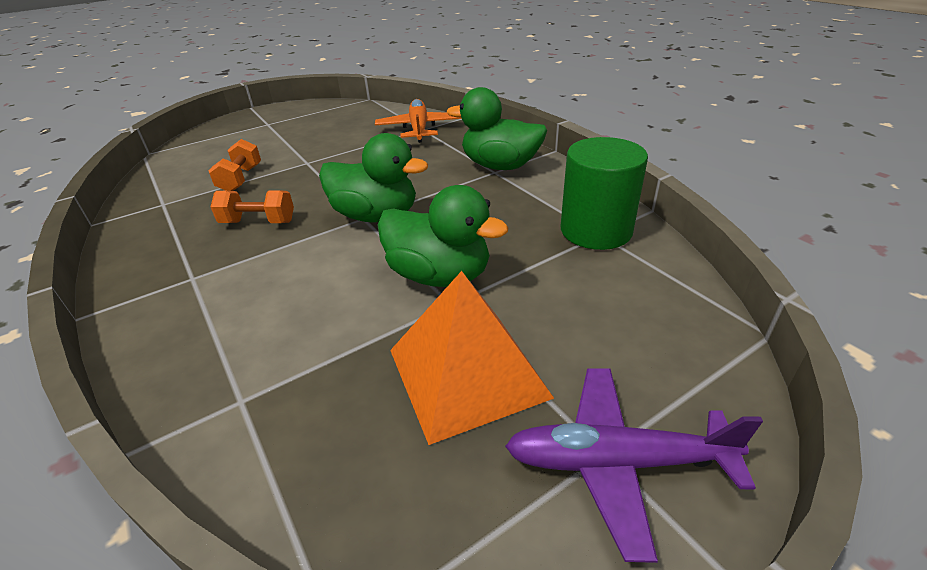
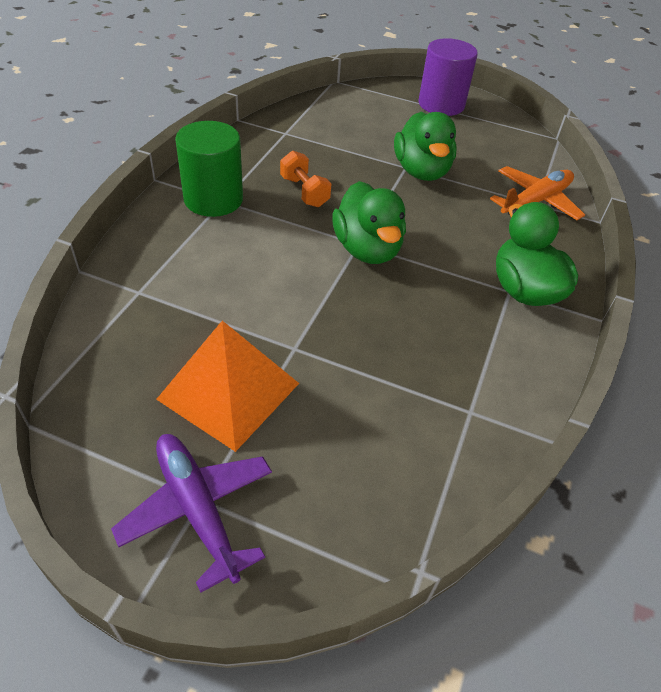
camera: 50 degrees right, 10 degrees up
(241, 179) = (348, 148): orange dumbbell -> none
(262, 122) = (441, 104): none -> purple cylinder
(439, 275) = (322, 326): green duck -> green duck (421, 171)
(596, 230) = (473, 406): green cylinder -> green cylinder (213, 199)

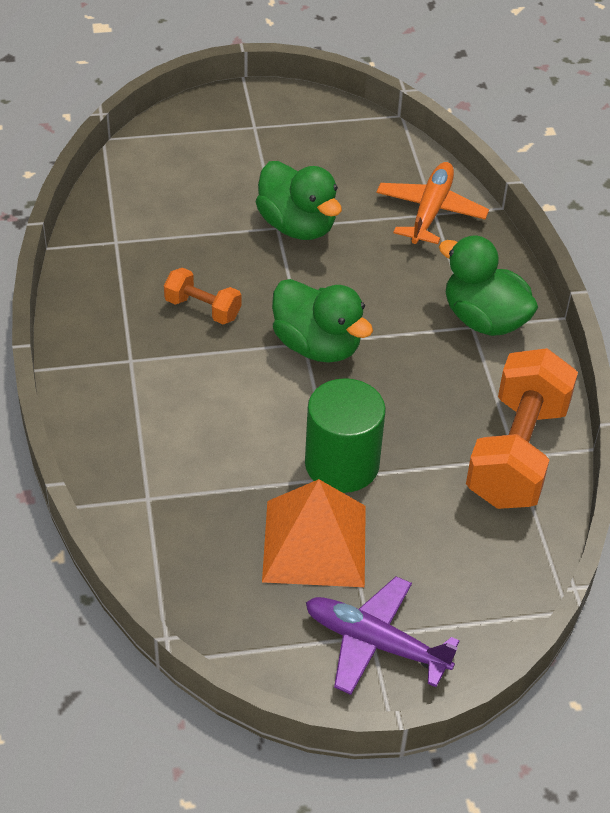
camera: 30 degrees left, 0 degrees up
(213, 199) = (120, 363): green cylinder -> green cylinder (342, 464)
(441, 104) = (249, 121): purple cylinder -> none
(473, 409) = (517, 453): none -> orange dumbbell

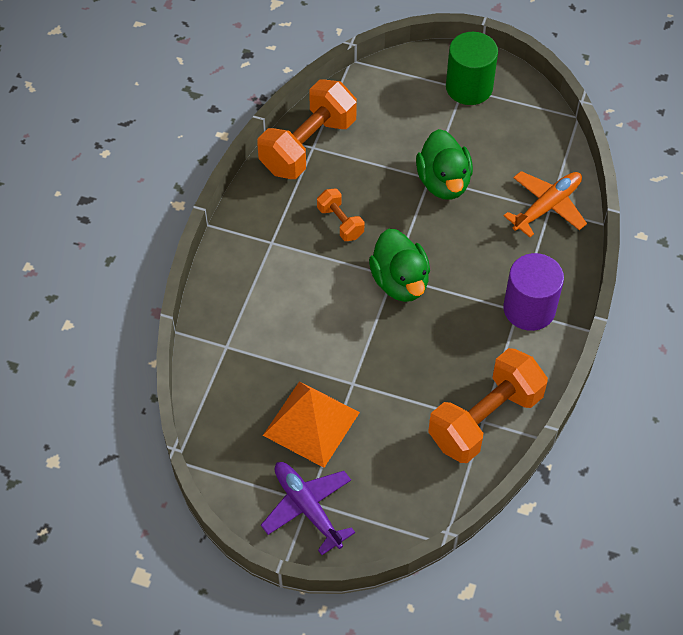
camera: 30 degrees right, 10 degrees up
(109, 241) = (308, 145): none -> orange dumbbell
(342, 464) = (362, 376): green cylinder -> green cylinder (469, 87)
(484, 319) = (529, 309): green duck -> purple cylinder

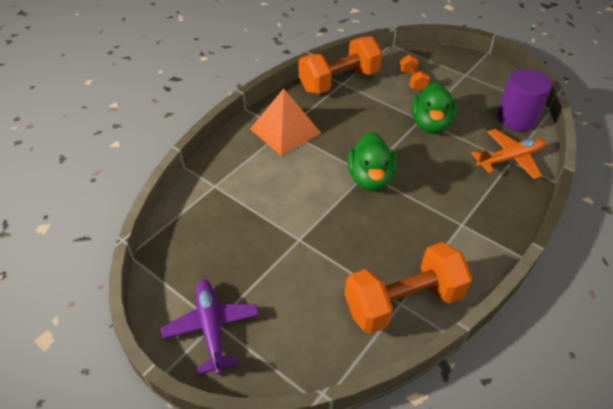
camera: 20 degrees right, 10 degrees down
(311, 424) = (250, 260): orange pyramid -> orange pyramid (285, 131)
(340, 222) = (341, 130): orange dumbbell -> orange dumbbell (412, 81)
(469, 87) = (470, 75): green cylinder -> none
(529, 309) = (472, 226): purple cylinder -> purple cylinder (516, 118)

